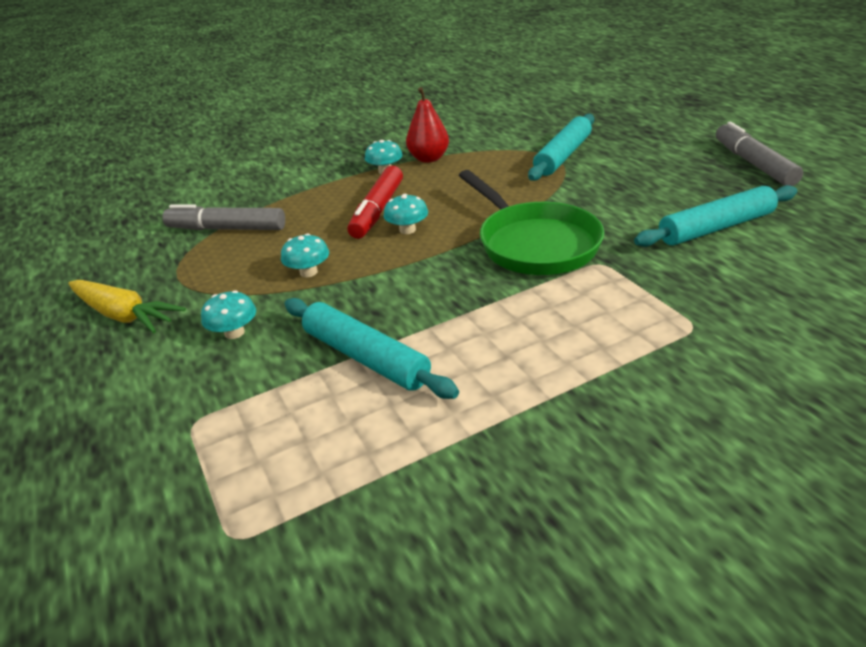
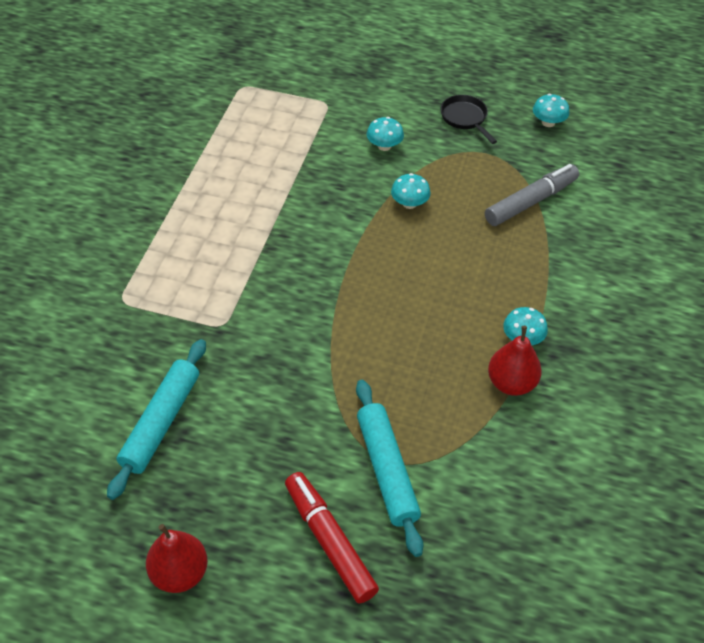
camera: 130 degrees right, 15 degrees up
(124, 315) = (465, 118): yellow carrot -> black pan
(365, 357) = (291, 174): turquoise rolling pin -> none
(378, 210) = (451, 285): red marker -> red marker (329, 542)
(407, 230) = (398, 278): turquoise mushroom -> turquoise mushroom (548, 122)
(534, 243) = (288, 318): green pan -> none
(753, 164) = (180, 573): grey marker -> red pear

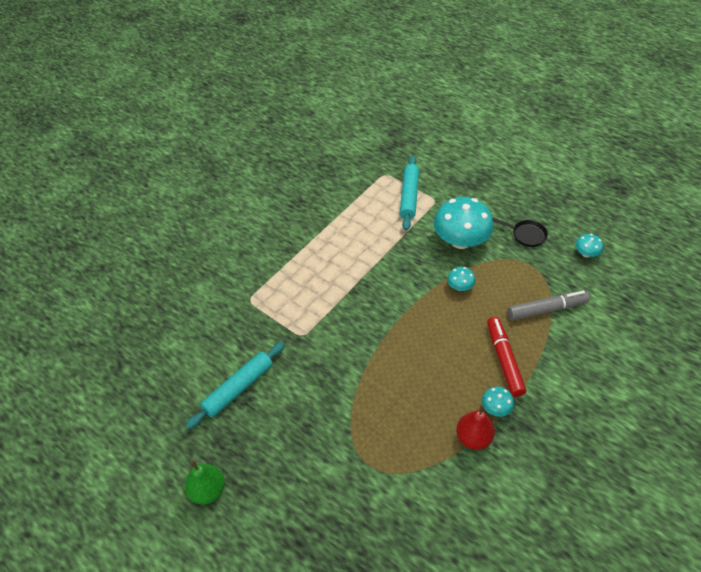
camera: 25 degrees right, 0 degrees up
(180, 573) = (208, 490): red pear -> green pear
(329, 542) = (305, 505): red marker -> red marker (504, 360)
(384, 146) = (460, 240): turquoise mushroom -> turquoise mushroom, size x2.22
(386, 470) = (362, 469): turquoise rolling pin -> turquoise rolling pin (409, 196)
(465, 118) = (526, 235): black pan -> black pan turned 120 degrees clockwise

